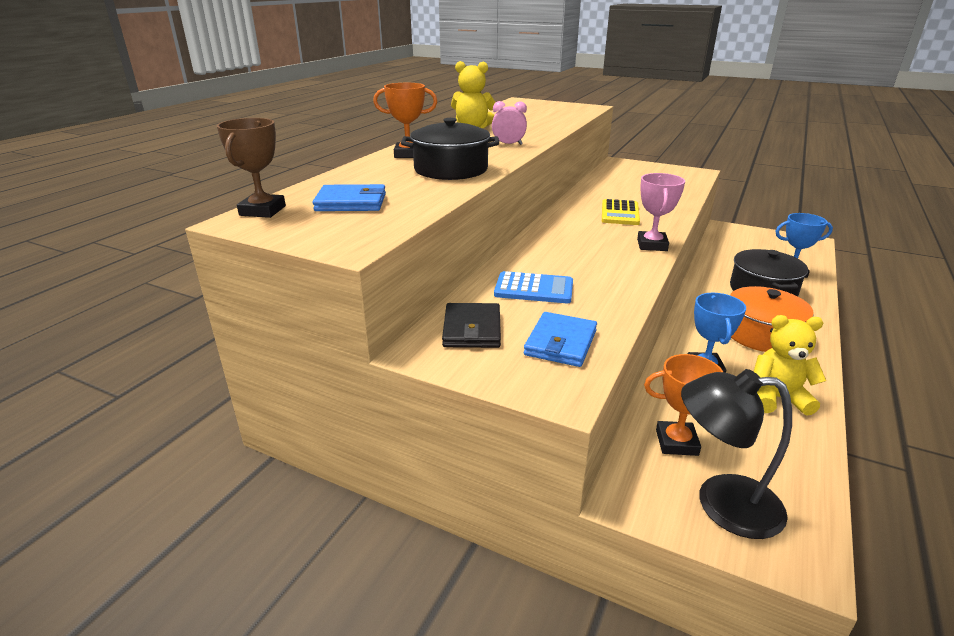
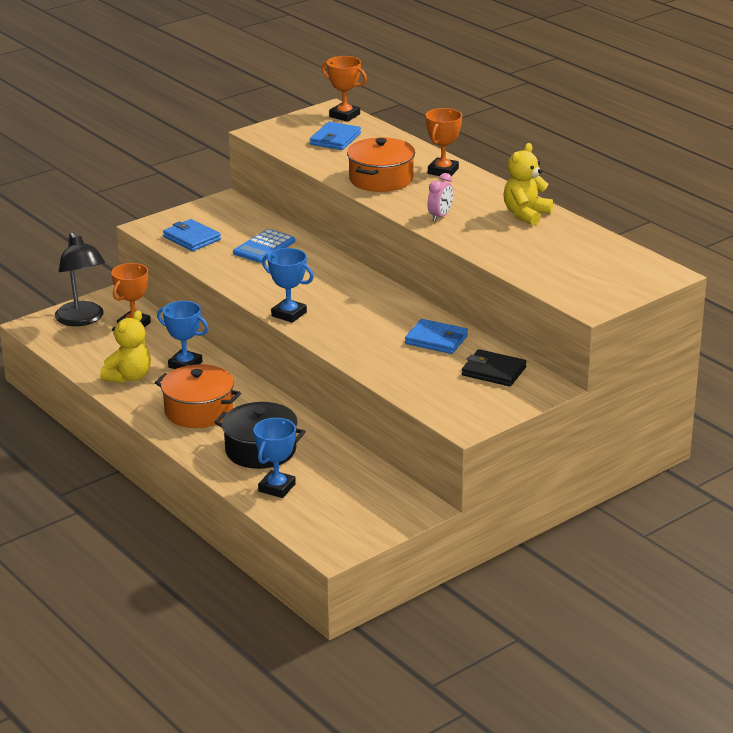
camera: 115 degrees right, 0 degrees up
(262, 211) = (344, 115): brown trophy -> orange trophy
(451, 169) = (381, 179): black pot -> orange pot
(472, 329) = (234, 217): black wallet -> black wallet (494, 371)
(608, 193) = (436, 340): none -> blue wallet
(620, 213) = (372, 325): yellow calculator -> none
(652, 245) = (289, 314): pink trophy -> blue trophy
(721, 503) = (82, 320): black lamp -> black lamp turned 120 degrees clockwise

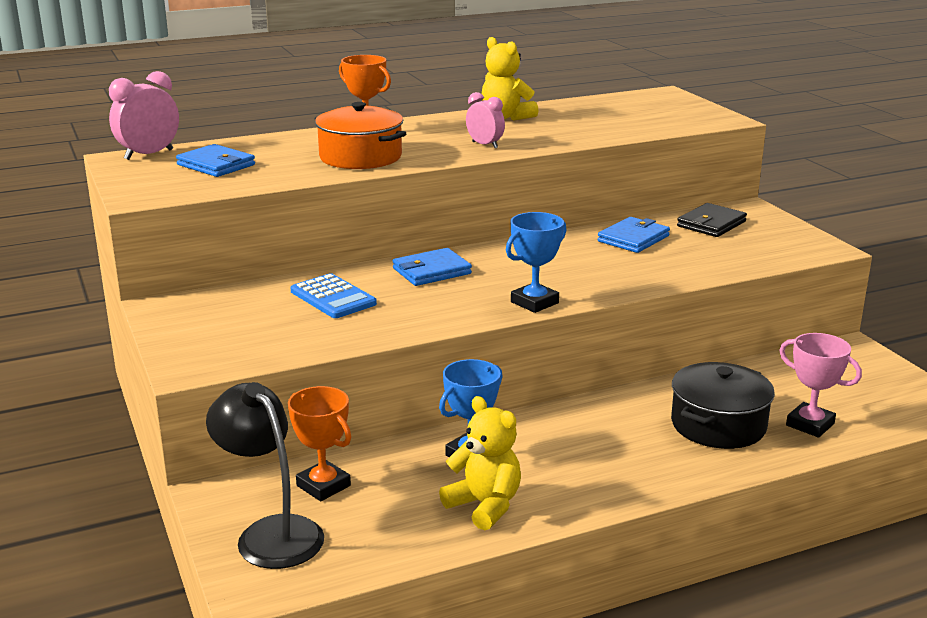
camera: 75 degrees left, 5 degrees down
(82, 320) = (271, 533): black lamp -> black lamp turned 120 degrees counterclockwise
(192, 238) = (260, 340): blue wallet -> blue wallet (431, 271)
(199, 411) = (605, 458): orange pot -> none
(277, 488) = (810, 424): blue trophy -> pink trophy
(344, 115) = (149, 155): orange trophy -> pink clock

